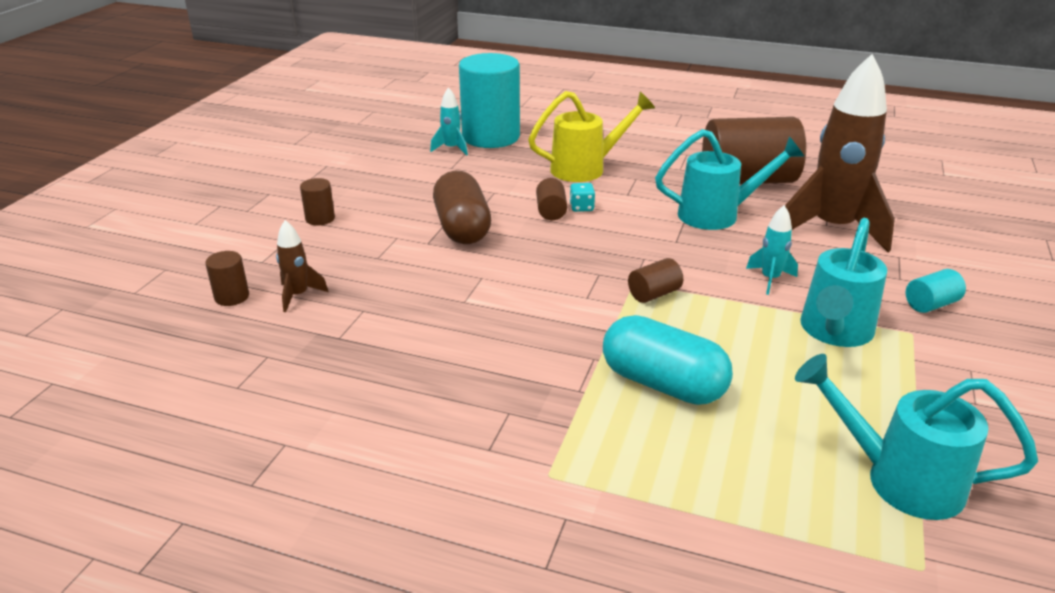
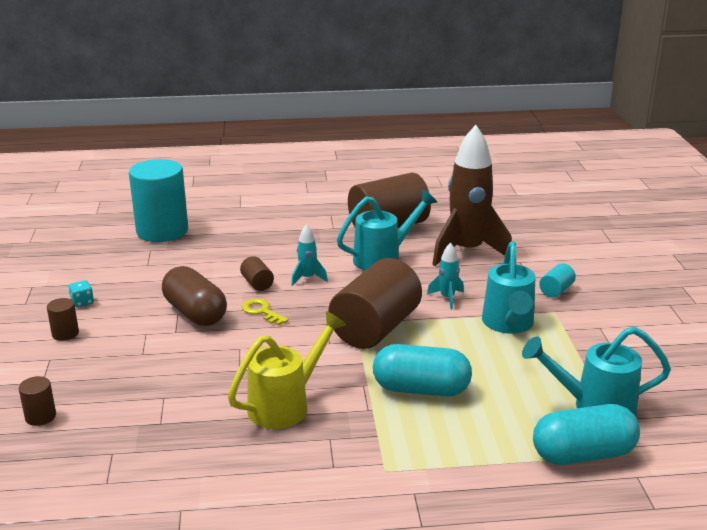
camera: 25 degrees left, 5 degrees down
(298, 295) = (99, 400): brown rocket -> none
(451, 149) = (135, 248): turquoise rocket -> turquoise rocket (307, 278)
(534, 243) = (262, 311): none -> yellow key
(581, 207) = (279, 275): turquoise dice -> turquoise dice (82, 302)
(586, 168) = (261, 242): yellow watering can -> yellow watering can (286, 404)
(654, 294) = (375, 328): brown cylinder -> brown cylinder, size x2.38
(840, 545) = (583, 454): none -> turquoise capsule

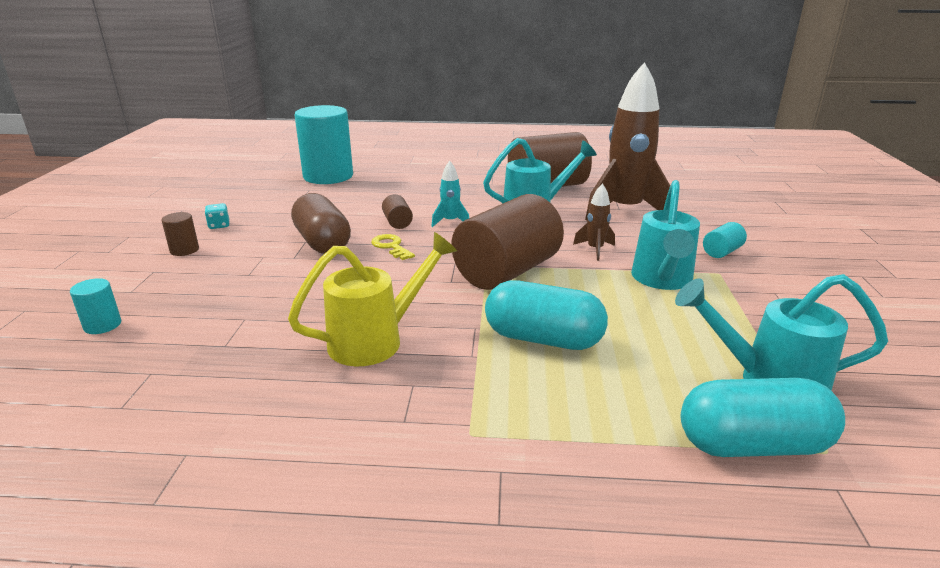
camera: 10 degrees right, 0 degrees up
(40, 416) = (102, 325): brown cylinder -> turquoise cylinder
(447, 298) = (595, 250): turquoise rocket -> brown rocket

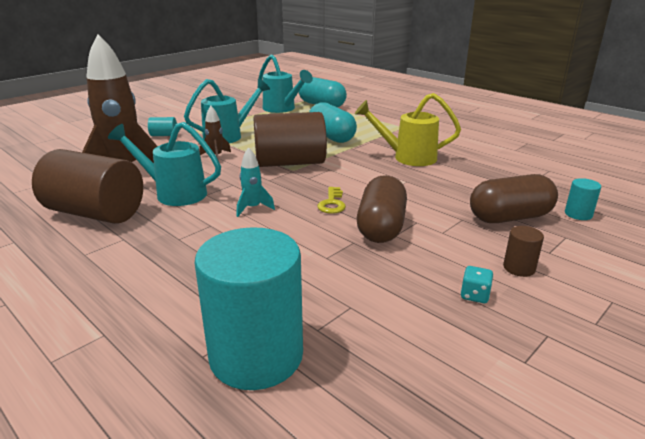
camera: 140 degrees left, 0 degrees up
(194, 292) = (509, 217): none -> brown capsule
(397, 222) = (294, 224): brown cylinder -> none

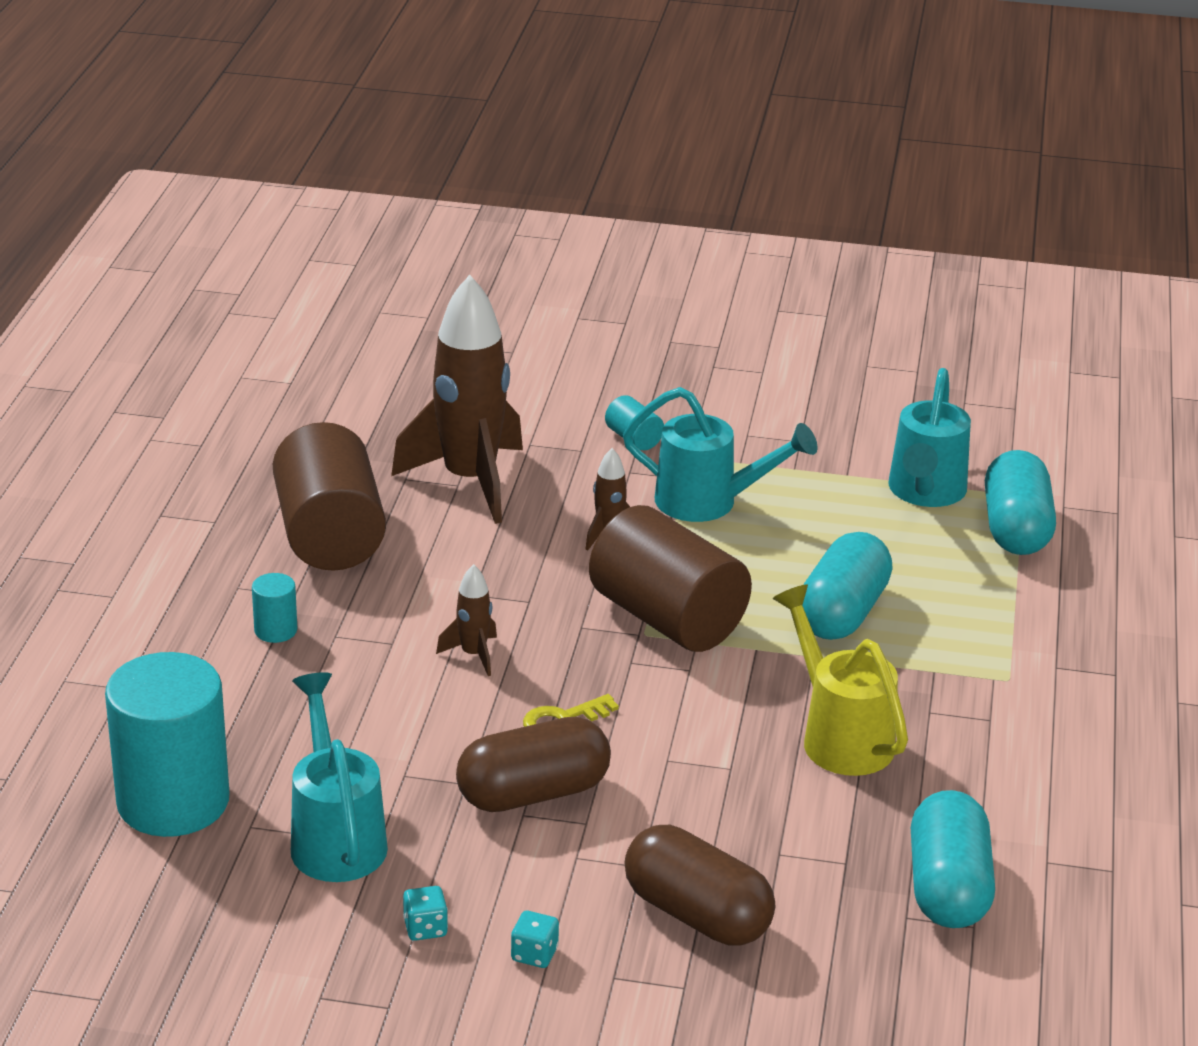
camera: 55 degrees right, 5 degrees up
(174, 193) = (446, 565): turquoise watering can -> turquoise watering can (335, 837)
(253, 208) = (473, 655): turquoise rocket -> brown rocket
(519, 268) = (534, 954): brown cylinder -> turquoise dice
(522, 167) = (948, 888): none -> turquoise capsule
(578, 214) = (789, 990): turquoise cylinder -> turquoise cylinder (275, 630)

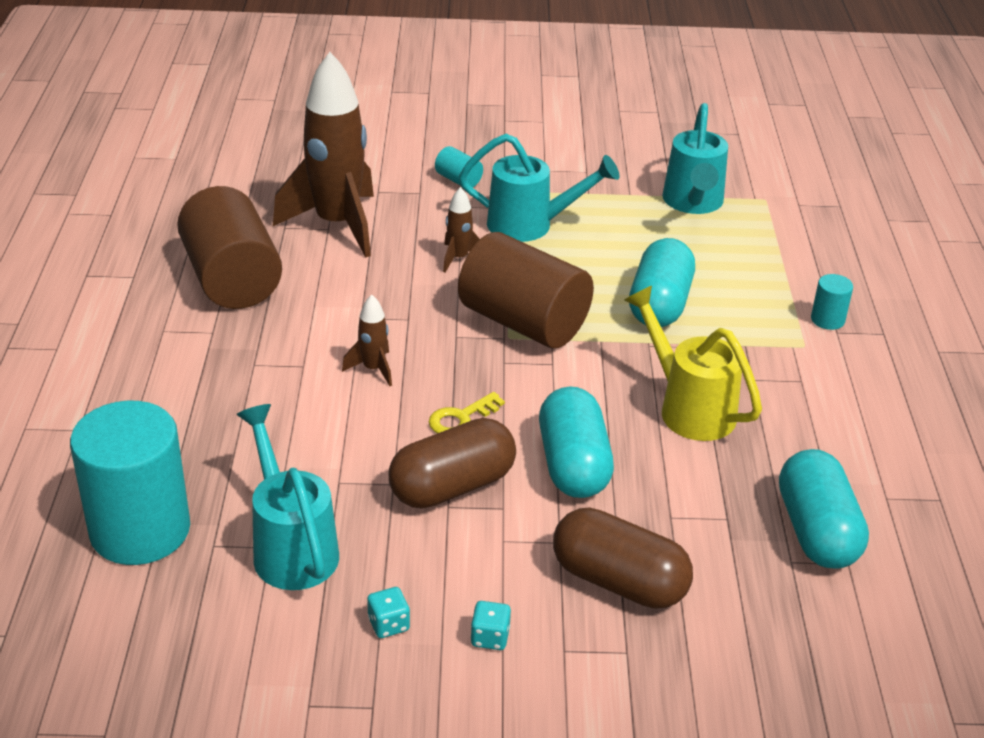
camera: 10 degrees left, 5 degrees up
(275, 630) = (202, 365): turquoise cylinder -> turquoise cylinder (827, 320)
(1016, 529) = (769, 225): turquoise capsule -> turquoise capsule (573, 465)

